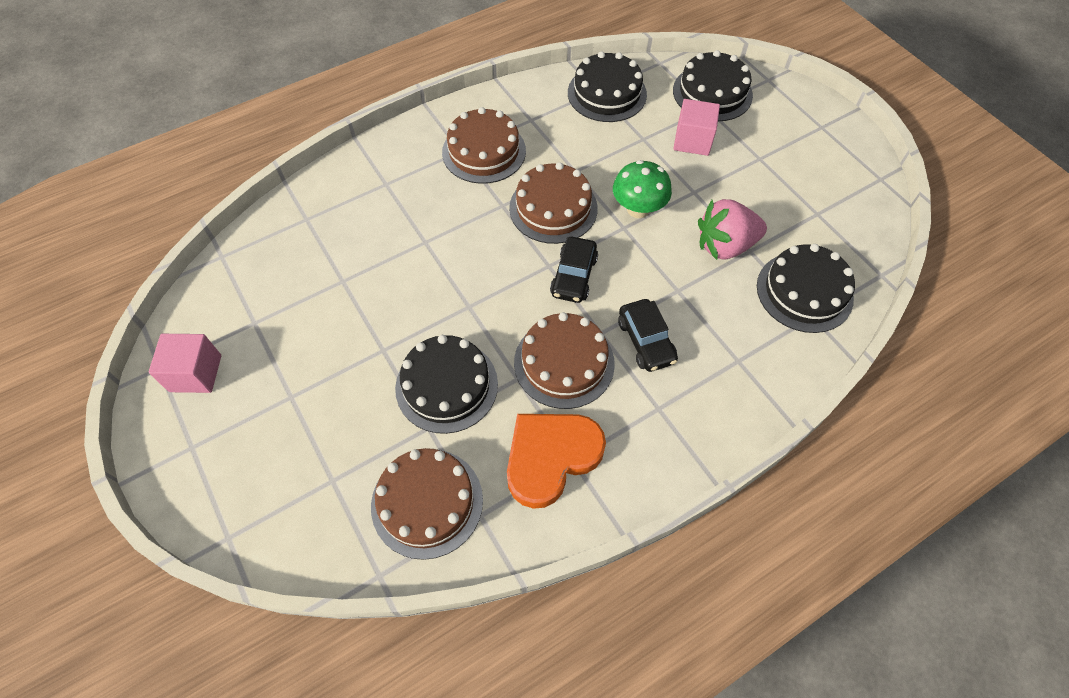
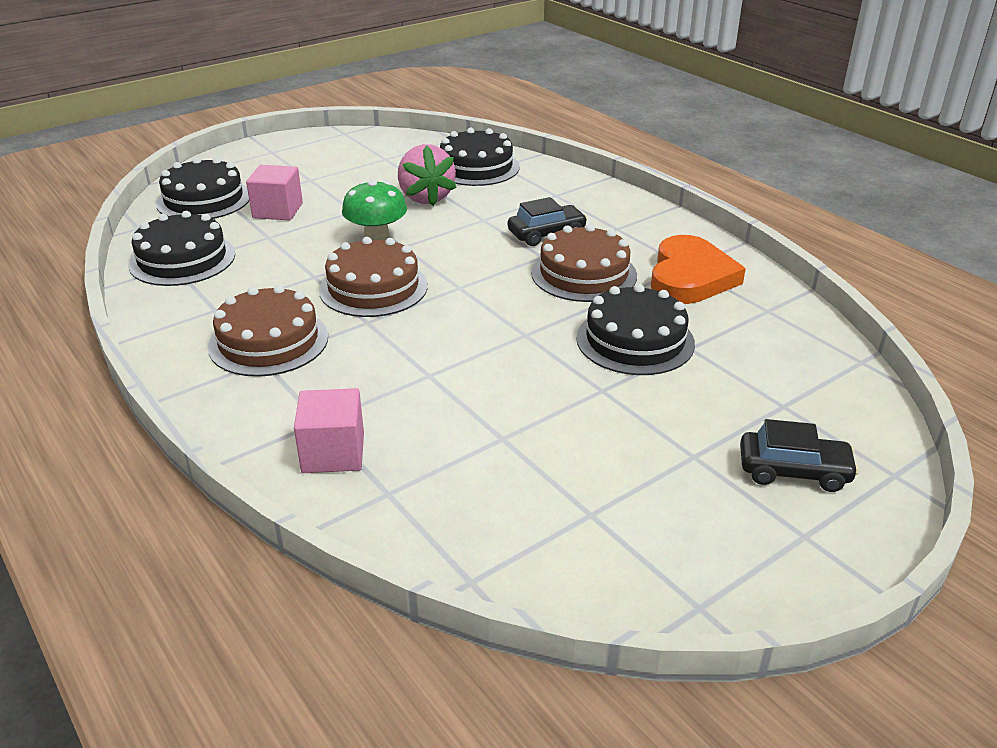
camera: 95 degrees left, 25 degrees down
(195, 373) = (694, 559): pink cube -> pink cube (333, 453)
(427, 502) = (772, 340): brown cake -> none
(551, 457) = (690, 277): orange heart -> orange heart turned 120 degrees counterclockwise
(574, 276) = (473, 272): black car -> black car (793, 471)

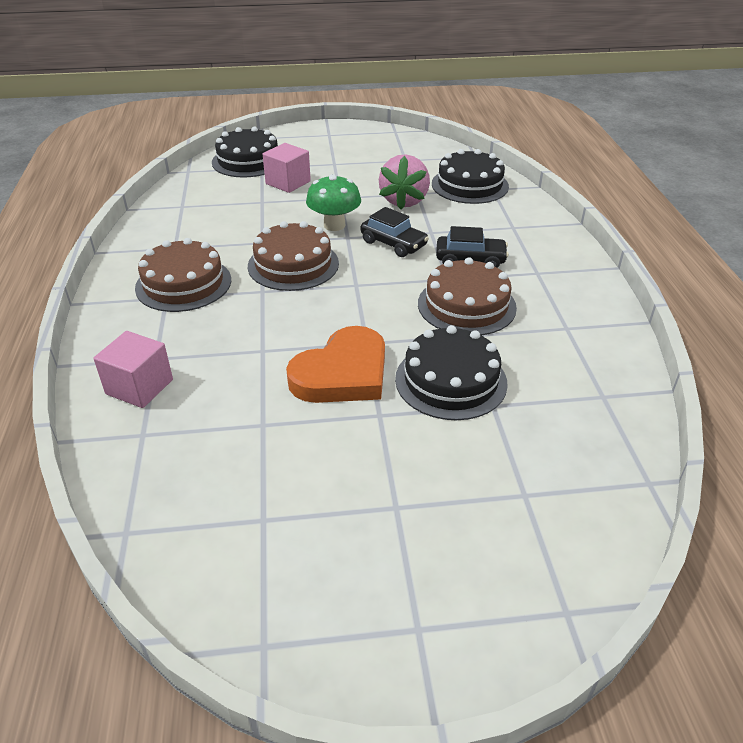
camera: 30 degrees right, 5 degrees up
(182, 259) = (191, 203): black cake -> none
(690, 277) = (559, 339): orange heart -> orange heart (342, 373)
(793, 471) = (470, 562): black car -> black car (393, 244)

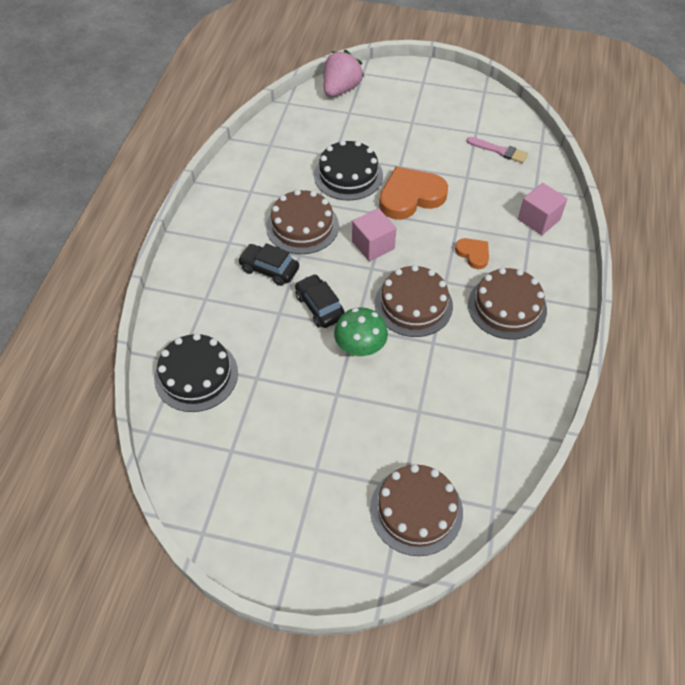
camera: 160 degrees left, 15 degrees up
(211, 489) = (499, 151): none -> pink brush
(233, 324) = (473, 254): none -> orange heart
(248, 161) = (416, 510): black cake -> brown cake
(288, 182) = (382, 441): pink cube -> pink cube (373, 245)
(404, 201) = (277, 367): pink strawberry -> pink strawberry (341, 89)

